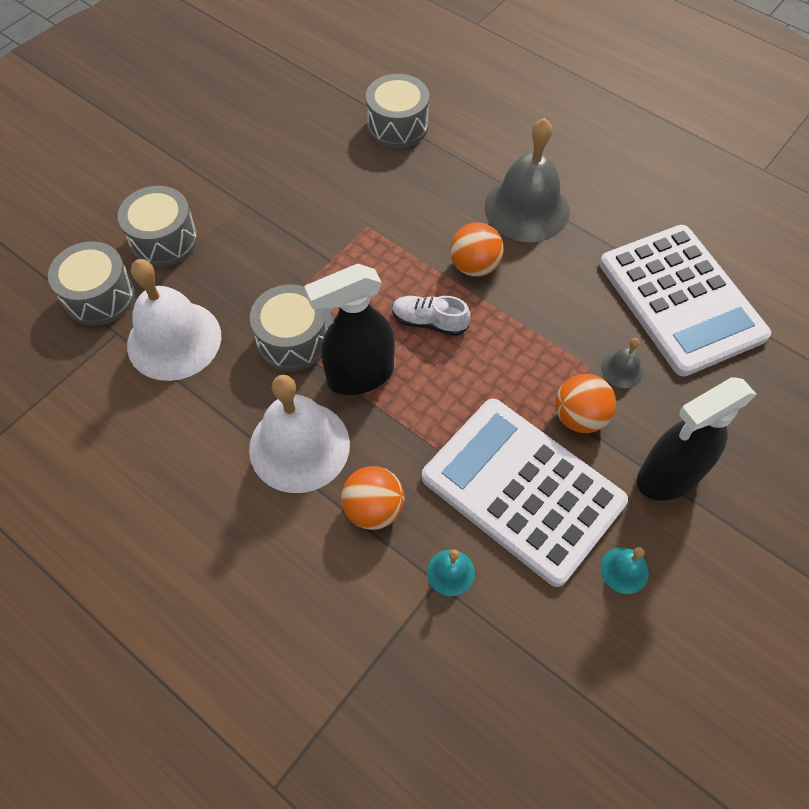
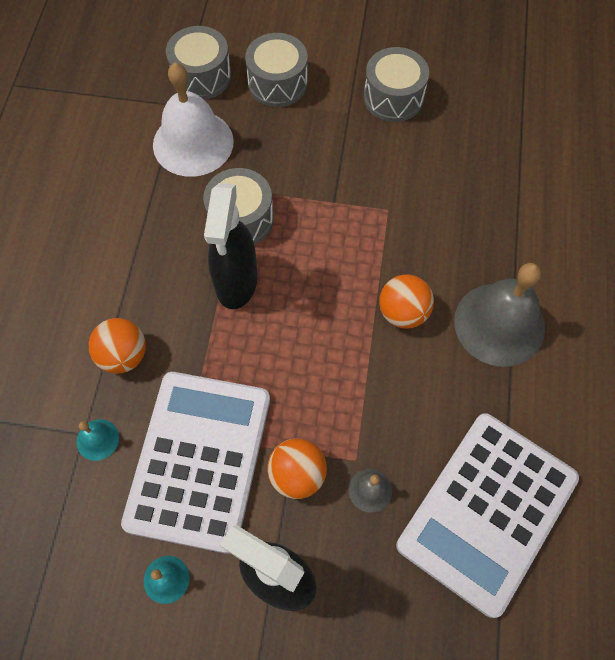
camera: 60 degrees right, 5 degrees up
(299, 446) = (150, 275): white bell -> none
(359, 375) = (236, 283): black spray bottle -> black spray bottle turned 120 degrees counterclockwise
(397, 126) = (516, 173): grey drum -> grey drum (393, 97)
(429, 322) = (320, 307): white shoe -> none

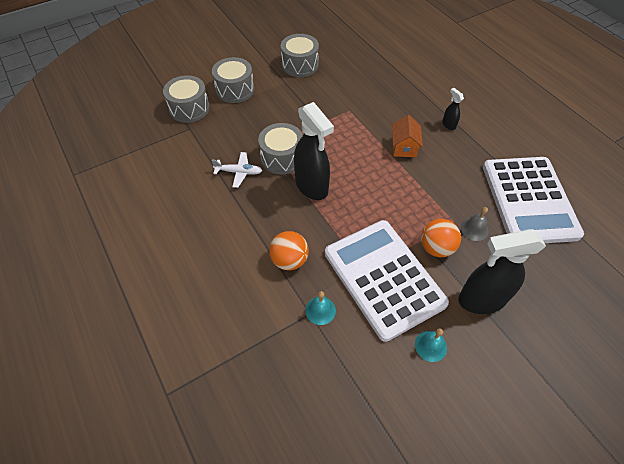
camera: 40 degrees left, 10 degrees down
(175, 203) = (239, 172): none -> white plane
(193, 143) = (218, 140): white bell -> none
(403, 312) = (404, 147): orange ball -> orange house
(499, 324) = (448, 125): grey bell -> black spray bottle

